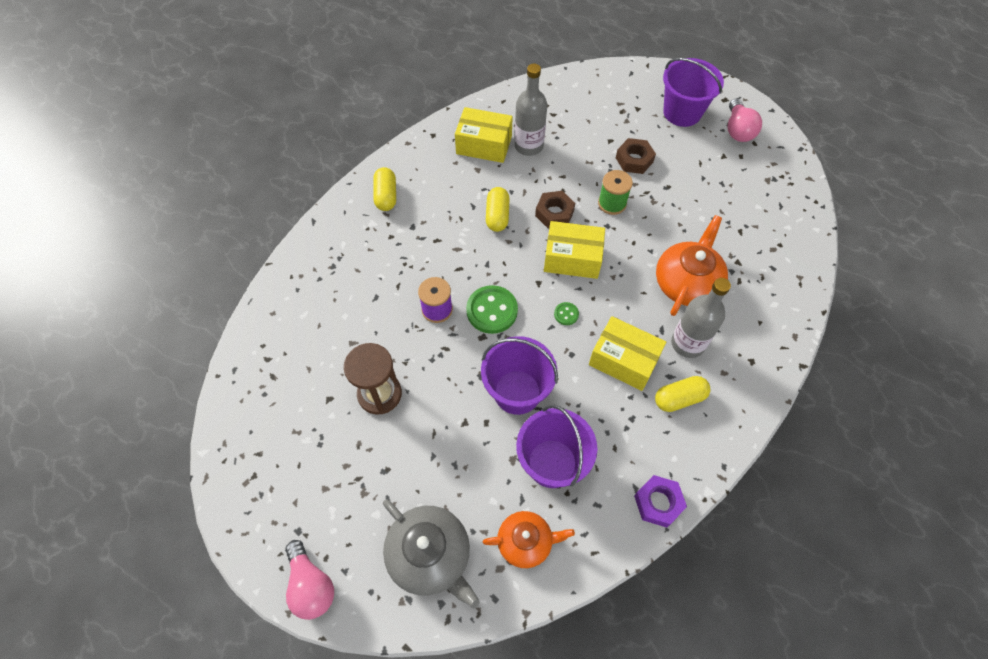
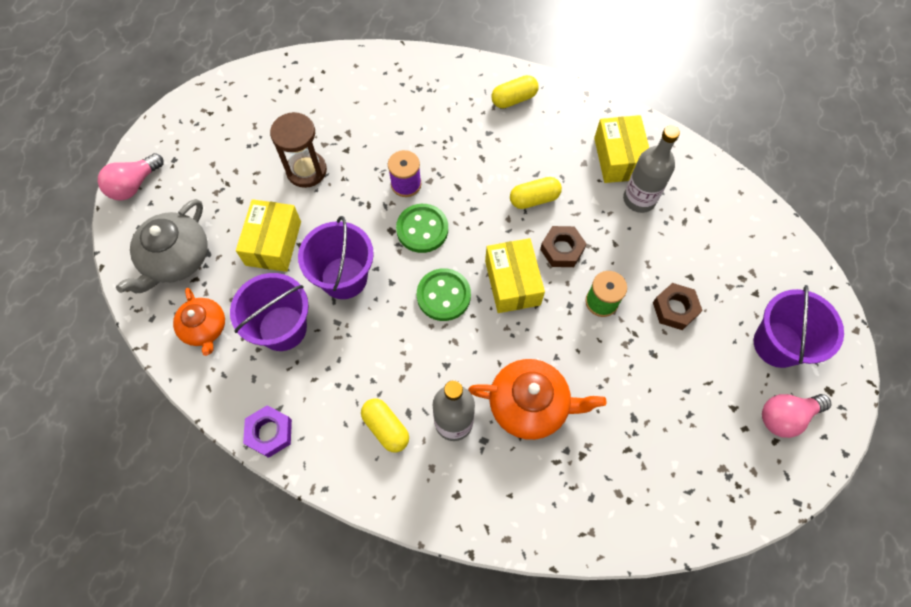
camera: 70 degrees right, 5 degrees up
(566, 314) = (443, 295): green button -> green button, size x2.09
(623, 360) = (410, 363): yellow box -> yellow box (273, 243)

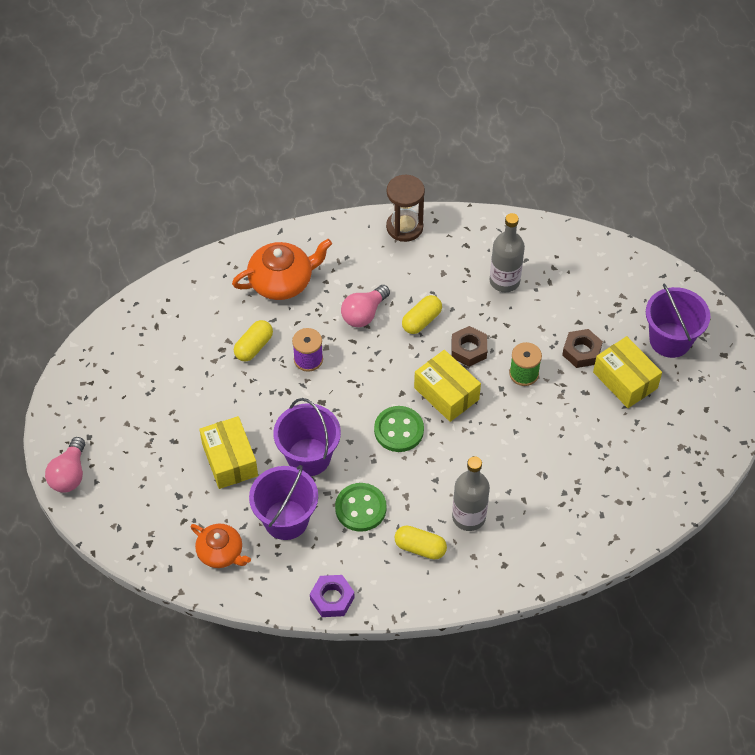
camera: 30 degrees left, 10 degrees down
(176, 259) = (154, 513): grey teapot -> none
(306, 170) = (215, 389): brown hourglass -> brown hourglass (404, 227)
(422, 229) = (347, 388): green button -> green button (360, 508)
(514, 99) = (351, 247): yellow capsule -> yellow capsule (254, 347)
(530, 404) = (517, 475): orange teapot -> orange teapot (282, 281)
(618, 158) = (468, 256): yellow box -> yellow box (625, 380)
(786, 416) = (704, 388): pink light bulb -> pink light bulb (364, 314)

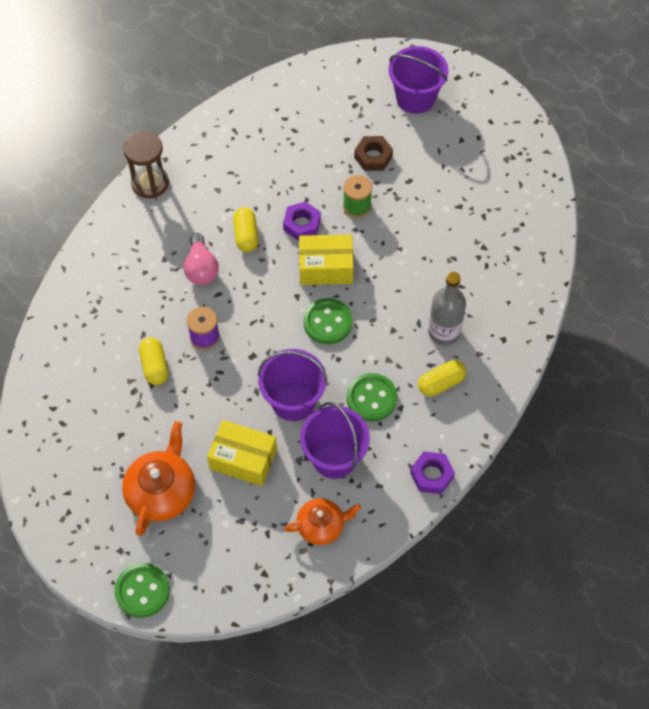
camera: 50 degrees left, 5 degrees up
(69, 474) = (142, 591): pink light bulb -> green button
(282, 281) = (113, 302): orange teapot -> orange teapot (162, 491)
(468, 349) = (302, 224): brown nut -> purple nut
(504, 281) = (265, 157): grey bottle -> none
(625, 380) = (422, 149): yellow box -> none

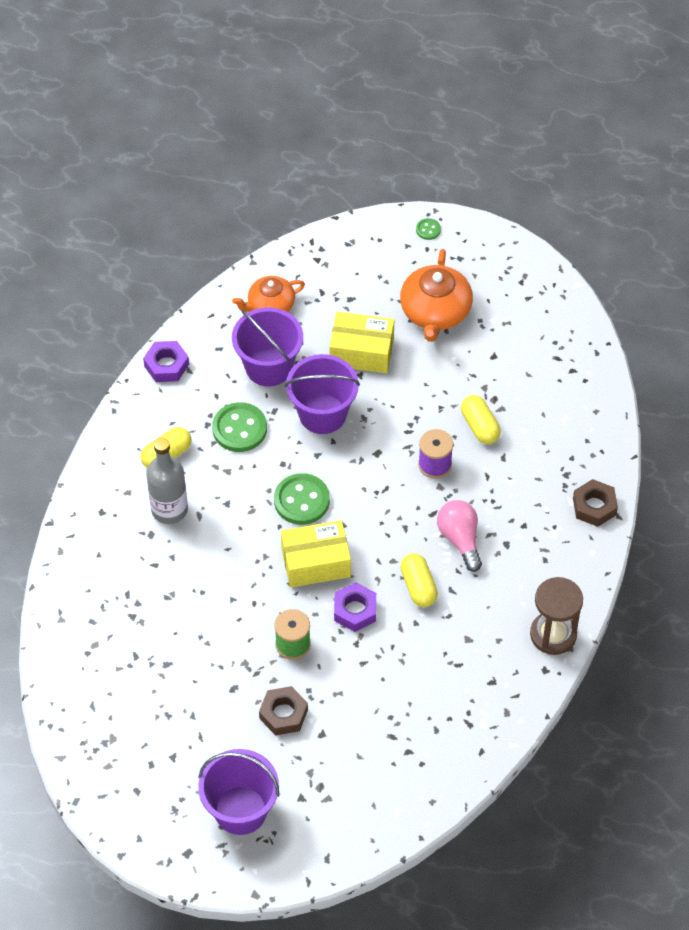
camera: 170 degrees right, 5 degrees down
(80, 279) = (594, 506): none -> brown nut
(142, 591) = (428, 230): green button -> green button, size x0.48

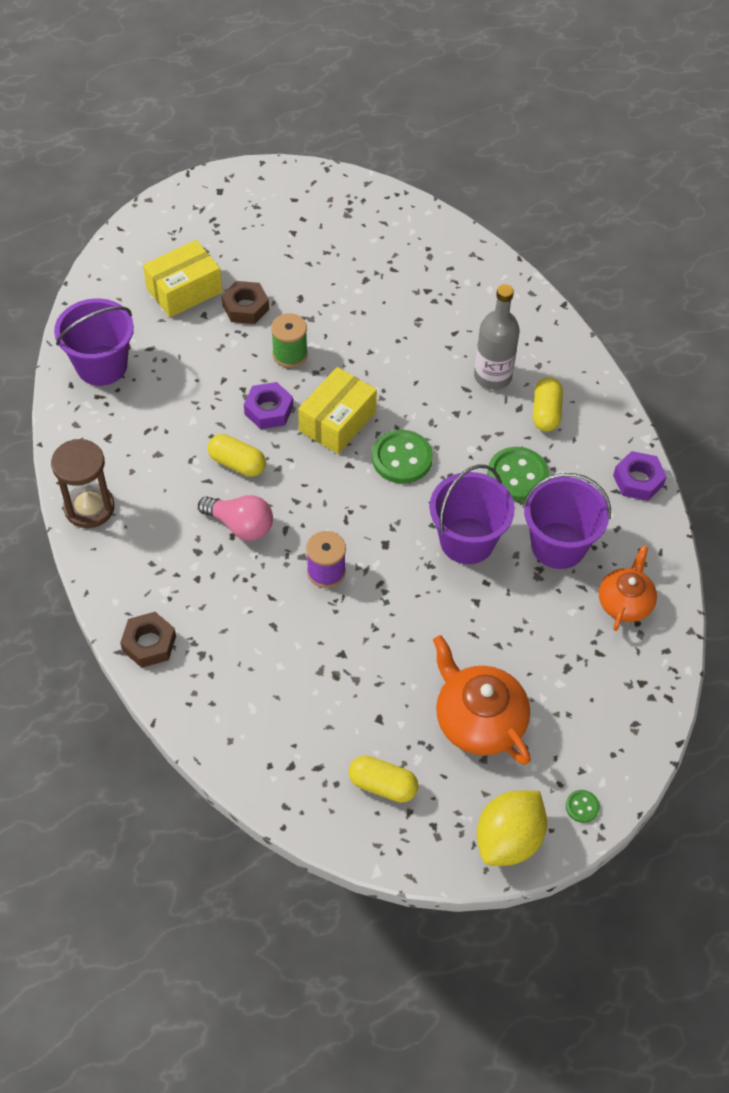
camera: 135 degrees right, 0 degrees up
(240, 810) = (210, 235): purple bucket -> purple bucket (101, 366)
(361, 352) = (499, 624): yellow box -> yellow box (184, 290)
(480, 426) = (322, 638): yellow capsule -> yellow capsule (382, 785)
(487, 245) = (508, 839): none -> yellow lemon

